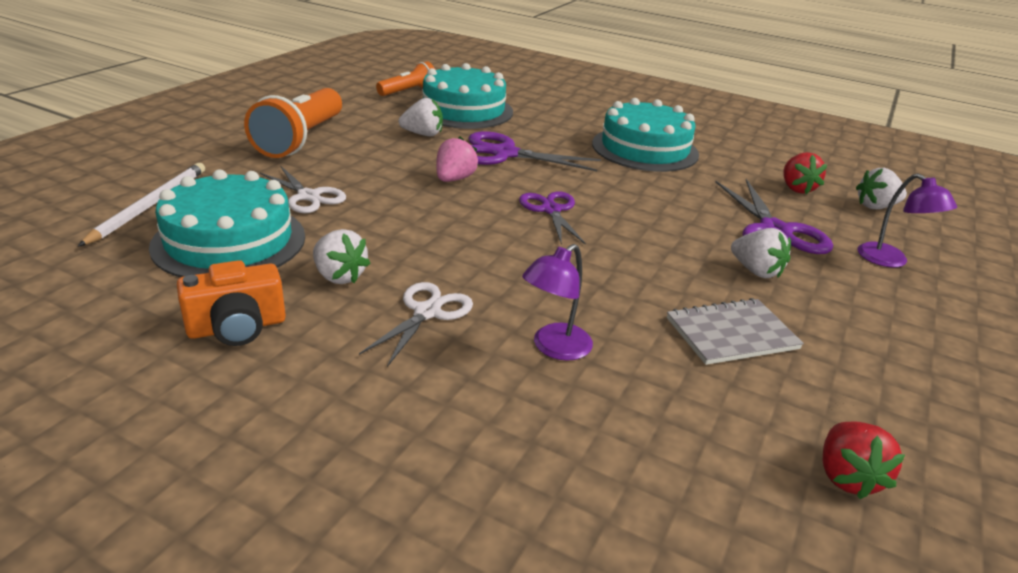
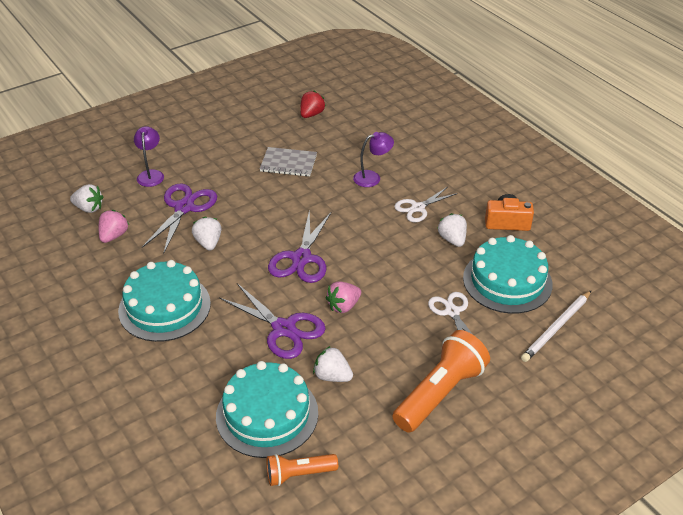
camera: 150 degrees left, 10 degrees up
(551, 210) = (301, 258): purple scissors -> purple scissors, size x1.51
(756, 271) = (233, 187): white strawberry -> white strawberry (208, 243)
(796, 188) = (114, 236): red strawberry -> pink strawberry

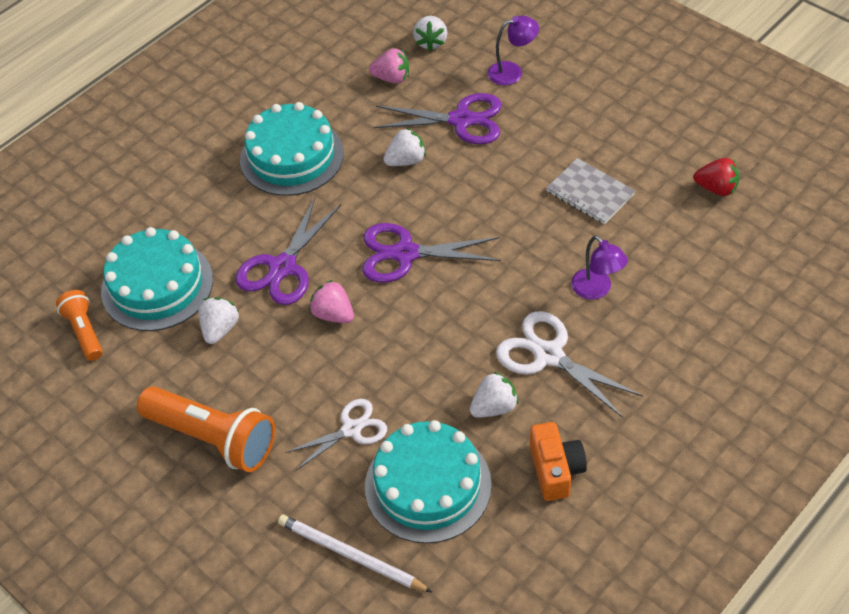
camera: 80 degrees right, 10 degrees up
(288, 163) = (590, 193): grey notebook -> grey notebook turned 45 degrees counterclockwise
(418, 208) = (548, 355): white scissors -> white scissors, size x1.51

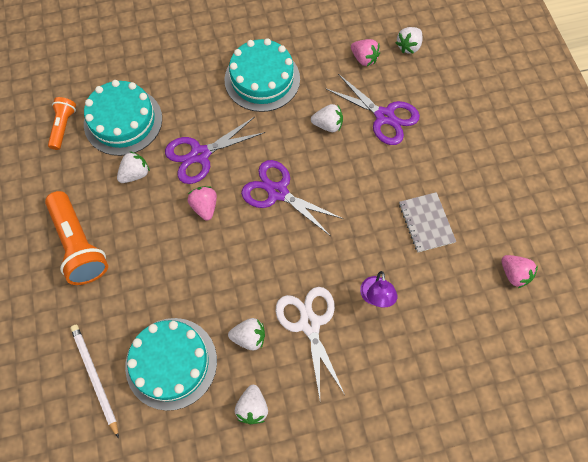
camera: 30 degrees right, 15 degrees up
(351, 429) = (157, 293): white scissors -> none
(512, 72) = (444, 100): purple lamp -> none
(555, 470) = (252, 407): orange camera -> white strawberry
(716, 188) = (514, 274): red strawberry -> pink strawberry

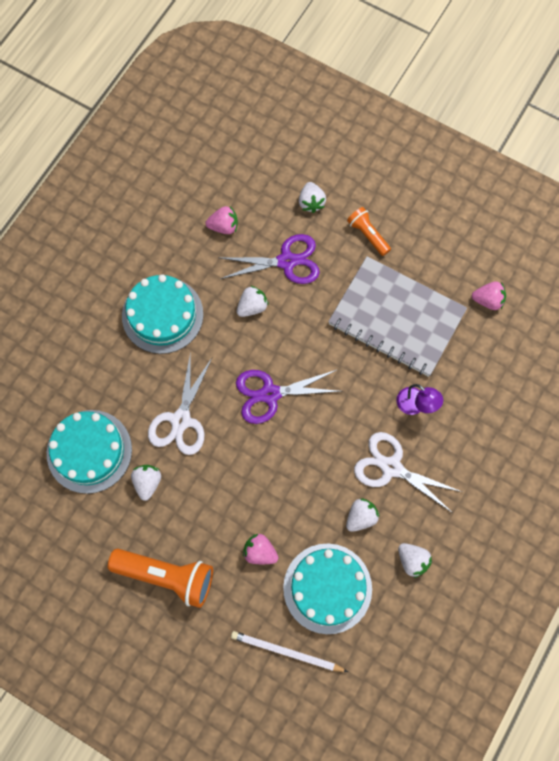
camera: 45 degrees left, 5 degrees up
(63, 126) = (45, 501): orange flashlight -> orange flashlight (368, 234)
(200, 155) = (181, 420): purple scissors -> white scissors
(205, 207) = (229, 456): pink strawberry -> pink strawberry (260, 552)
(408, 46) = (247, 185): white strawberry -> white strawberry (311, 202)
(426, 223) = (396, 318): grey notebook -> grey notebook, size x2.08

